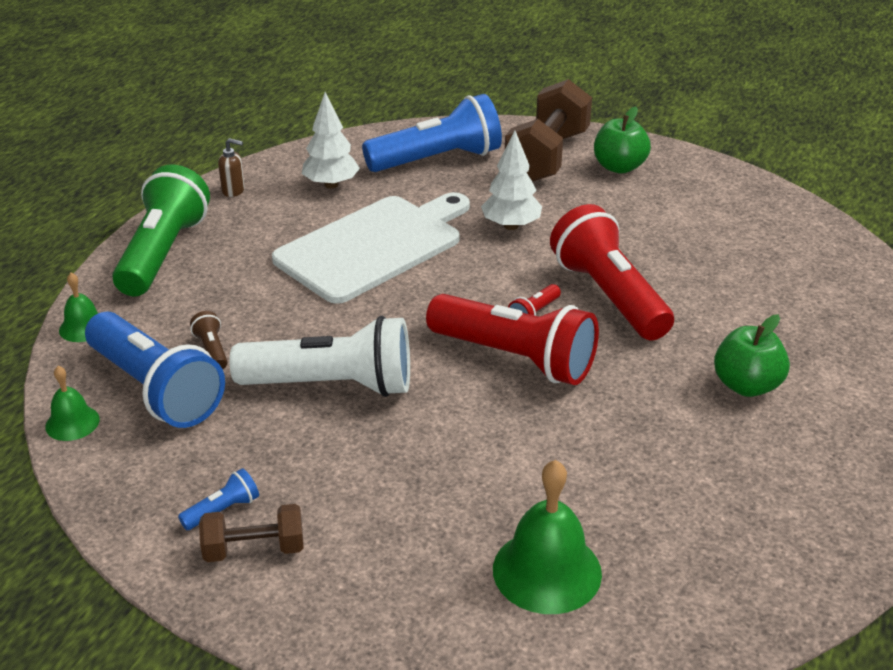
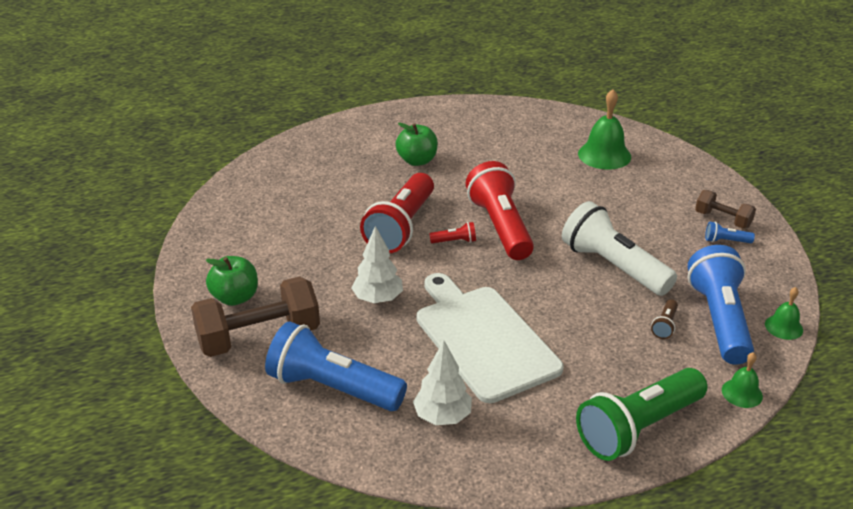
camera: 135 degrees left, 0 degrees up
(234, 191) = (524, 463): brown soap dispenser -> none
(374, 246) = (483, 339): white cutting board -> white cutting board turned 60 degrees clockwise

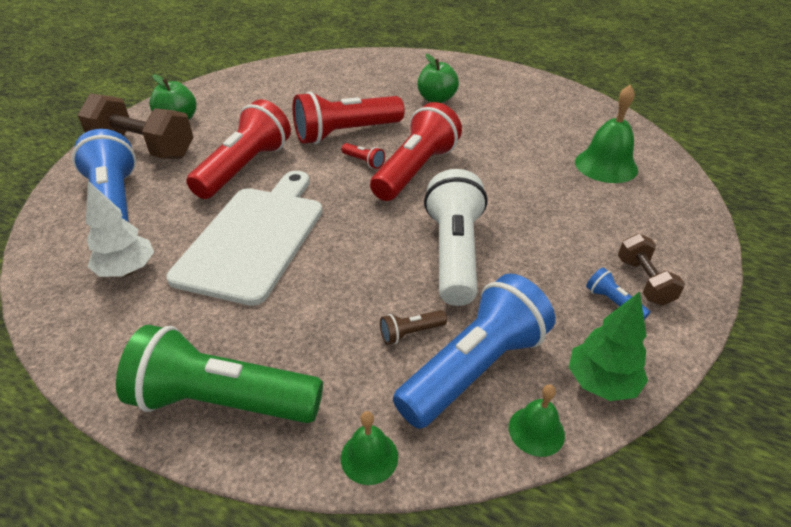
camera: 45 degrees right, 5 degrees up
(378, 299) = (245, 168): white tree -> red flashlight
(776, 286) = (601, 383): none -> green tree

